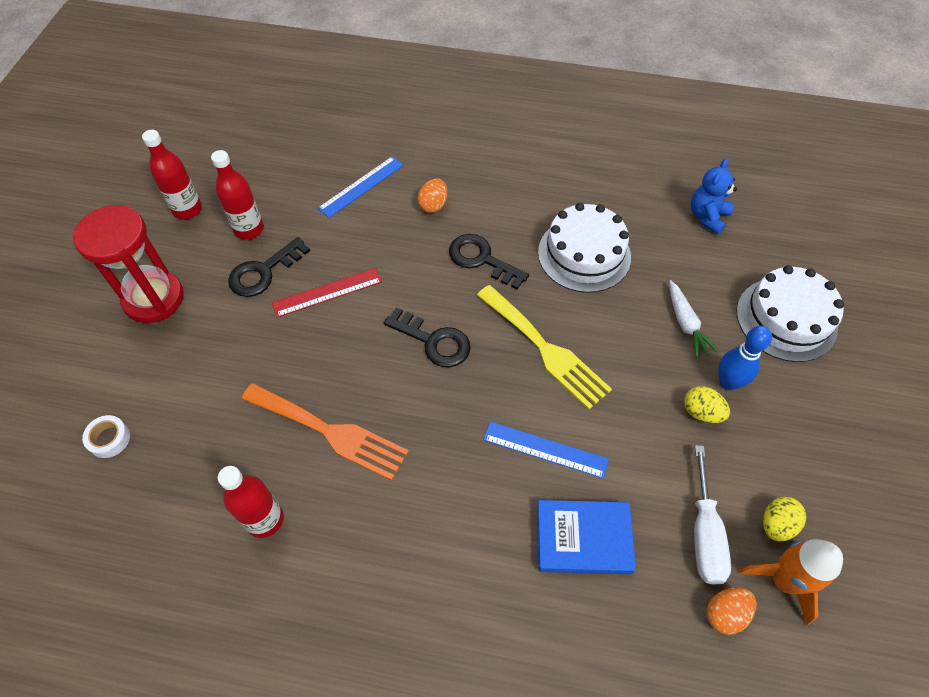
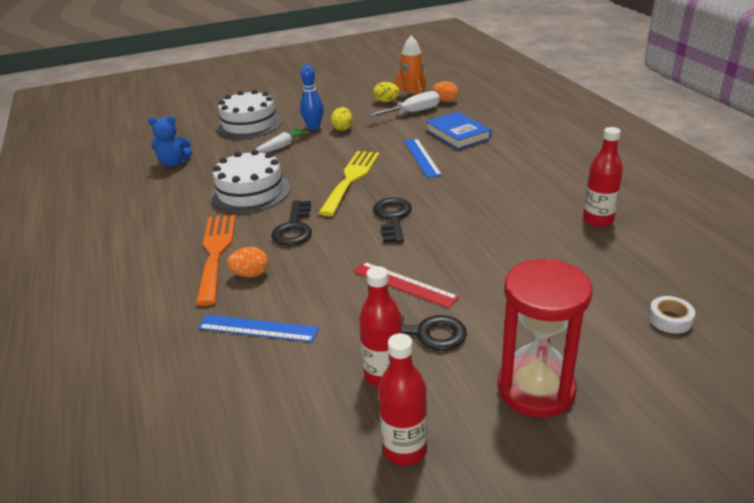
camera: 120 degrees left, 25 degrees down
(330, 432) = (512, 225): orange fork -> orange fork (216, 253)

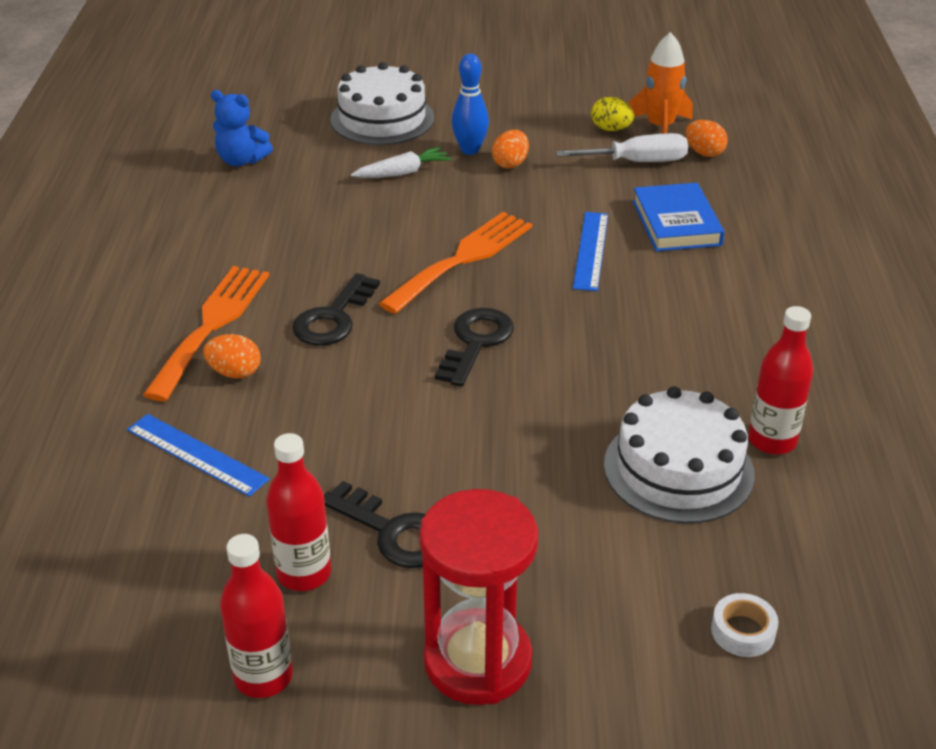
camera: 20 degrees right, 5 degrees up
(250, 192) = (312, 240): white cake -> white cake (678, 469)
(342, 128) = (510, 164): yellow egg -> orange egg
(351, 179) = (462, 259): yellow fork -> orange fork
(404, 284) = (419, 452): red ruler -> none

